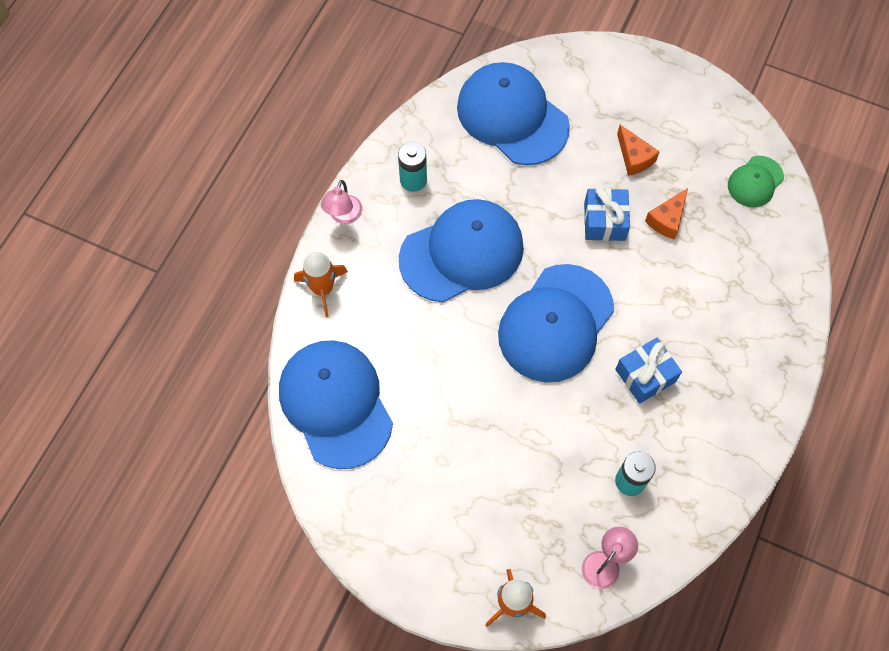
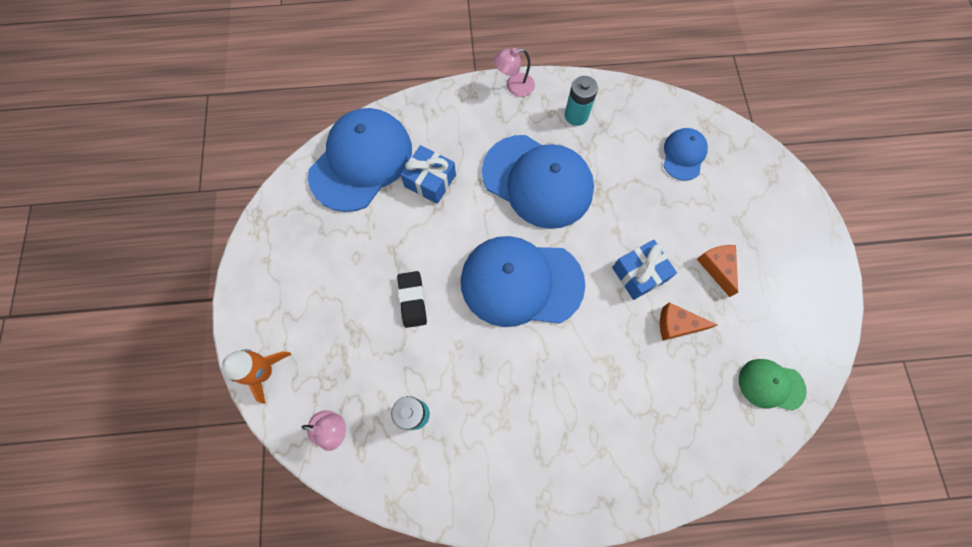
camera: 60 degrees right, 5 degrees up
(322, 289) = (446, 104): orange rocket -> none
(512, 116) = (683, 155): blue cap -> blue cap, size x0.50
(518, 429) = (412, 300): none -> black eraser
(634, 157) = (717, 267): orange cheese -> orange cheese turned 135 degrees clockwise
(645, 375) = (518, 379): blue gift -> blue gift (430, 181)

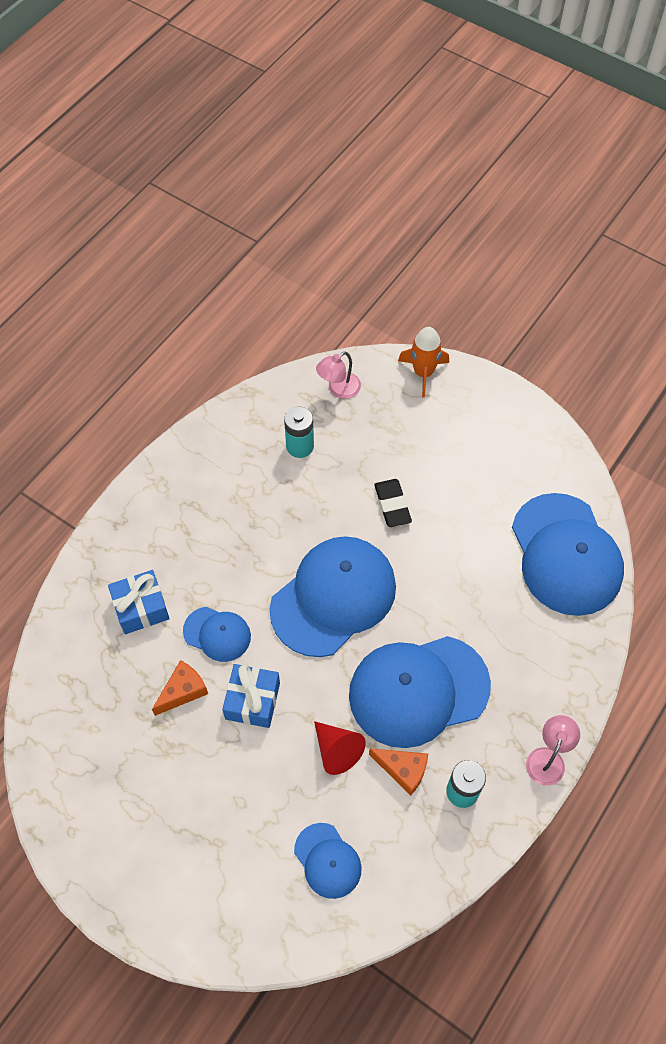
camera: 130 degrees right, 10 degrees down
(412, 300) = (392, 505): black eraser -> black eraser turned 45 degrees clockwise
(430, 181) = (497, 597): blue gift -> blue gift (141, 608)
(619, 198) = (337, 750): none -> red cone
(619, 338) = (217, 634): none -> blue cap
(717, 267) = (195, 776): orange cheese -> orange cheese (403, 770)
(771, 385) = (68, 720): green cap -> none

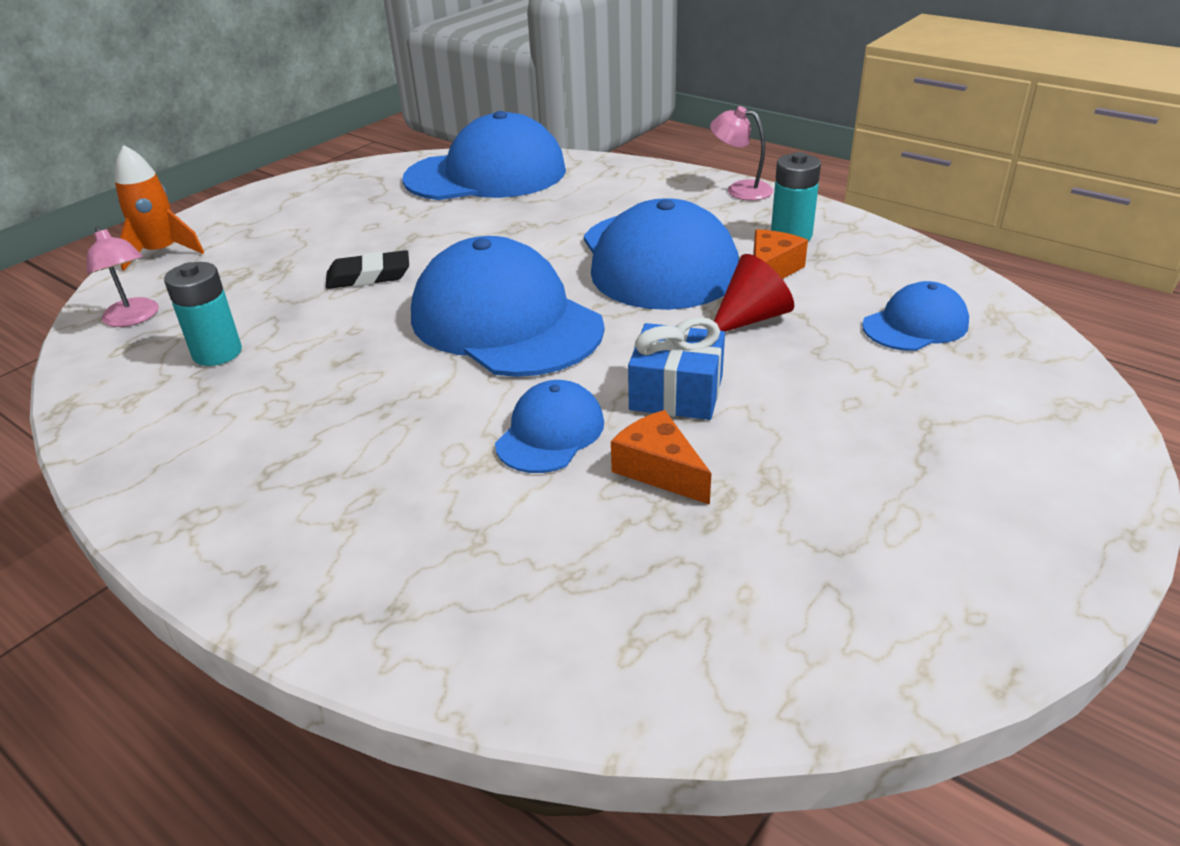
camera: 85 degrees left, 25 degrees down
(141, 608) = (477, 533): blue gift -> none

